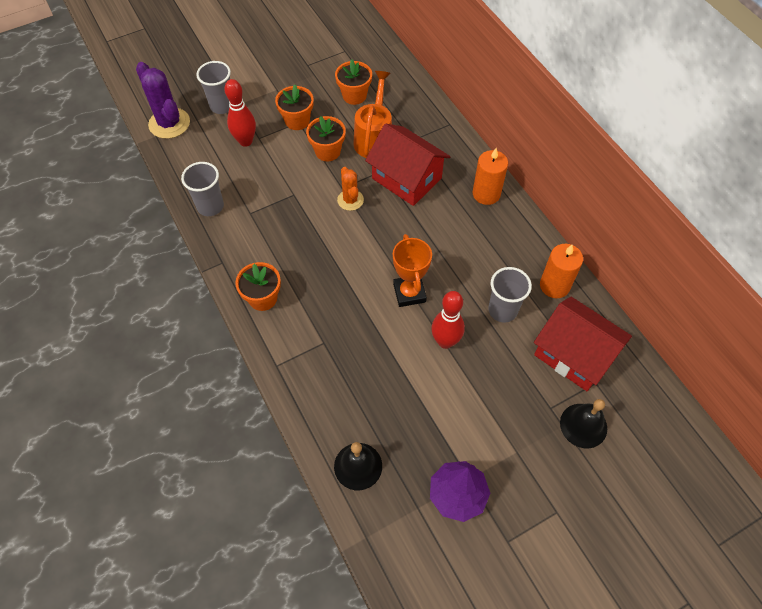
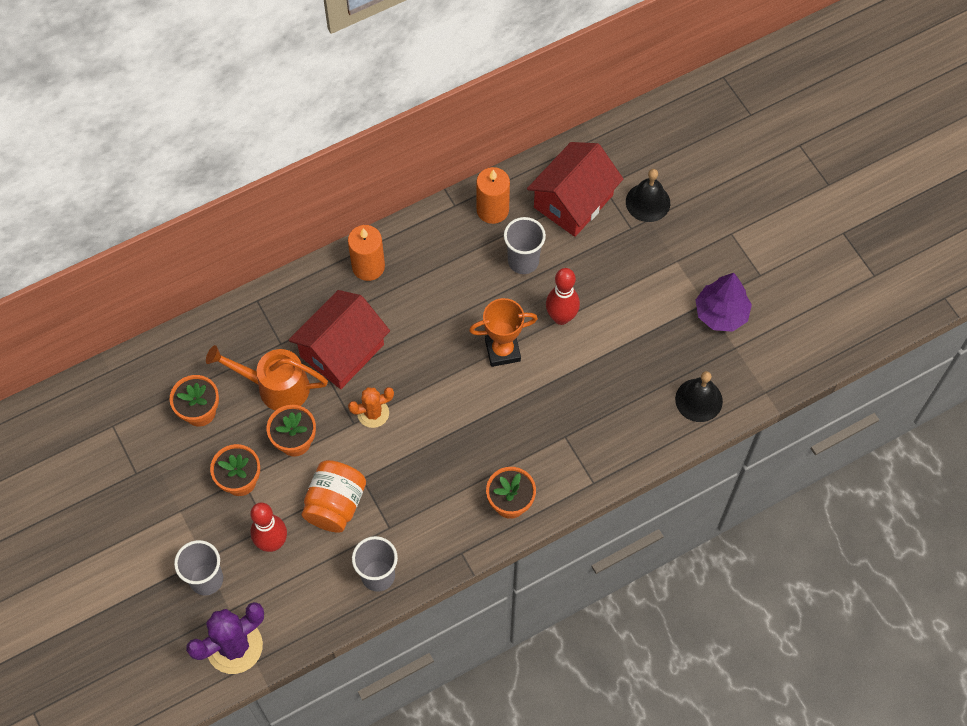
camera: 90 degrees left, 5 degrees up
(273, 178) = (335, 504): none -> orange jar

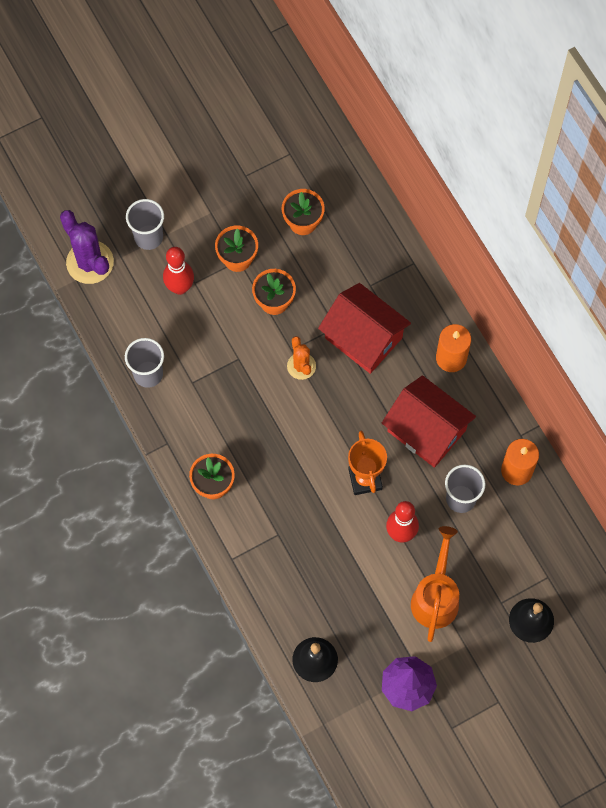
camera: 90 degrees right, 5 degrees up
(275, 387) = (327, 282): orange watering can -> orange watering can (436, 596)
(335, 504) = (214, 337): orange jar -> none
(573, 201) = (529, 547): red house -> red house (426, 430)

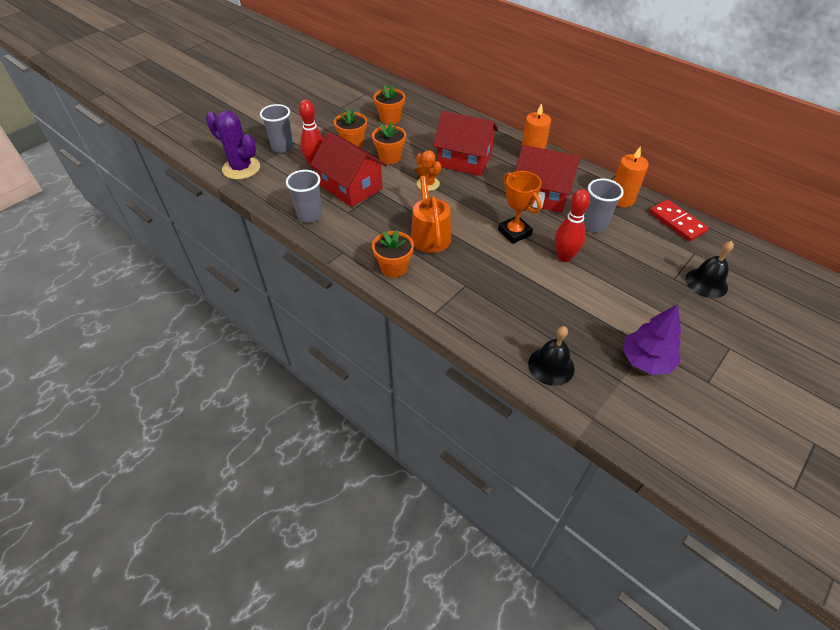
camera: 20 degrees left, 20 degrees down
(209, 341) = (351, 187): none -> red house
(436, 596) = (620, 289): orange watering can -> orange watering can (429, 233)
(558, 528) = (676, 222): none -> red domino

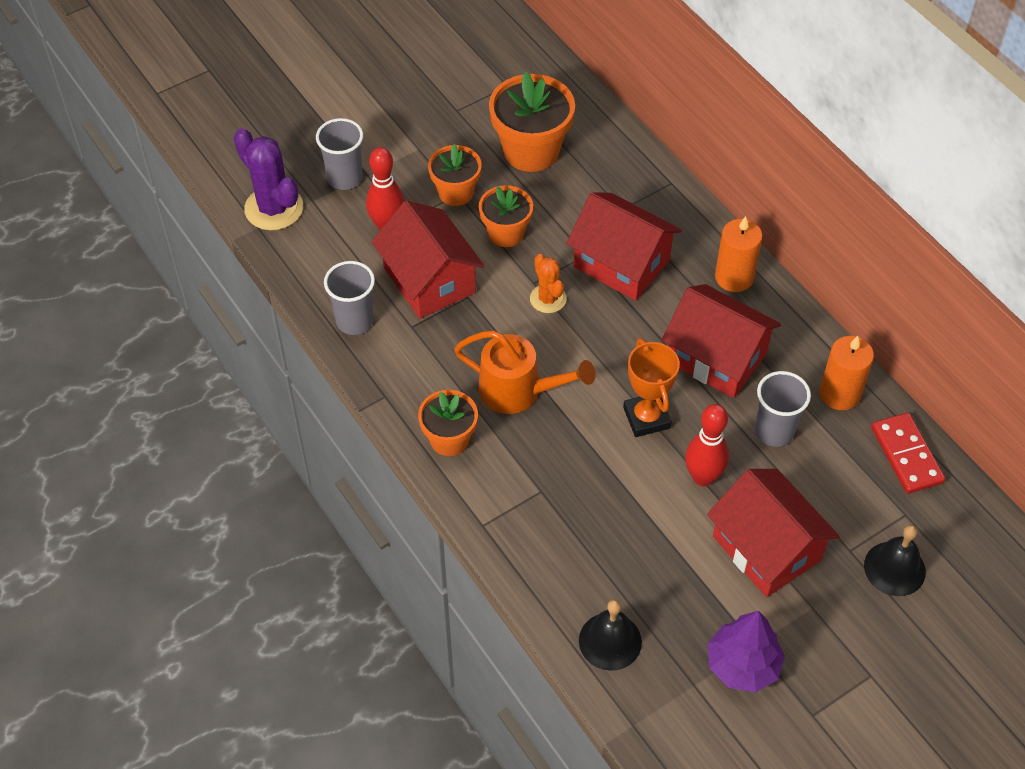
camera: 15 degrees right, 5 degrees up
(390, 118) = (531, 151): orange flower pot -> orange flower pot, size x1.62
(429, 233) = (519, 391): orange watering can -> orange watering can turned 105 degrees clockwise
(623, 288) = (766, 548): none -> red house

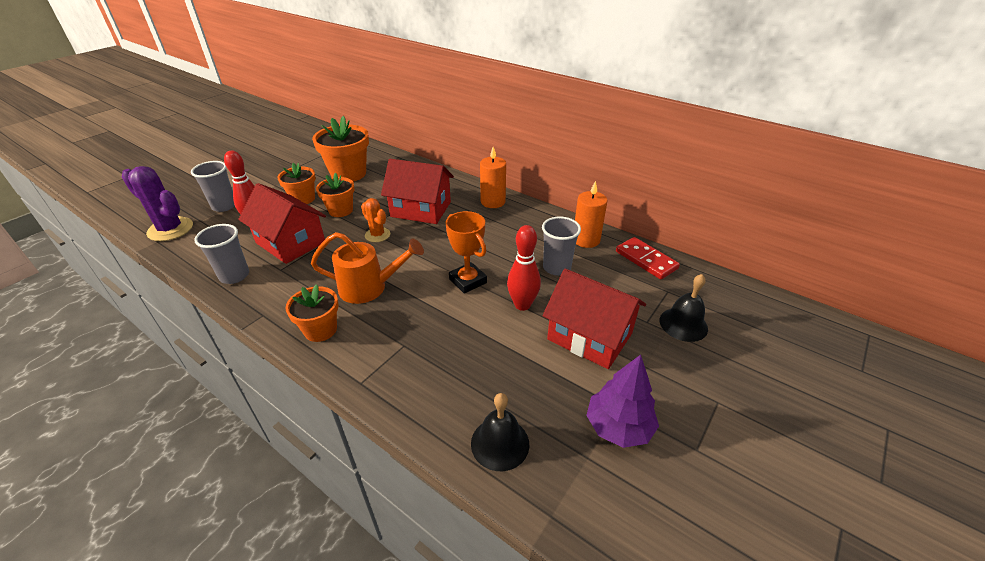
camera: 20 degrees left, 15 degrees down
(716, 357) = (500, 240): red house -> none

